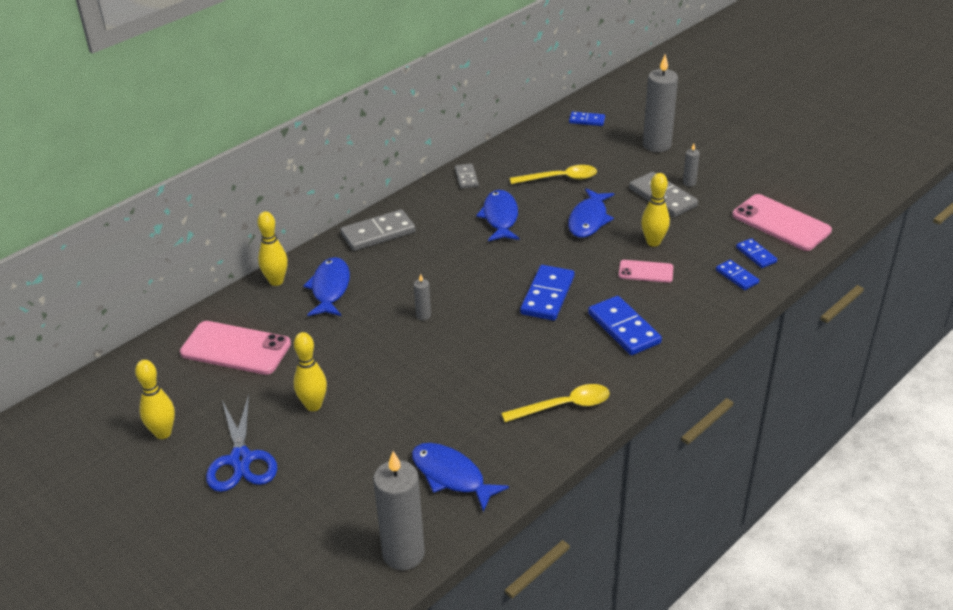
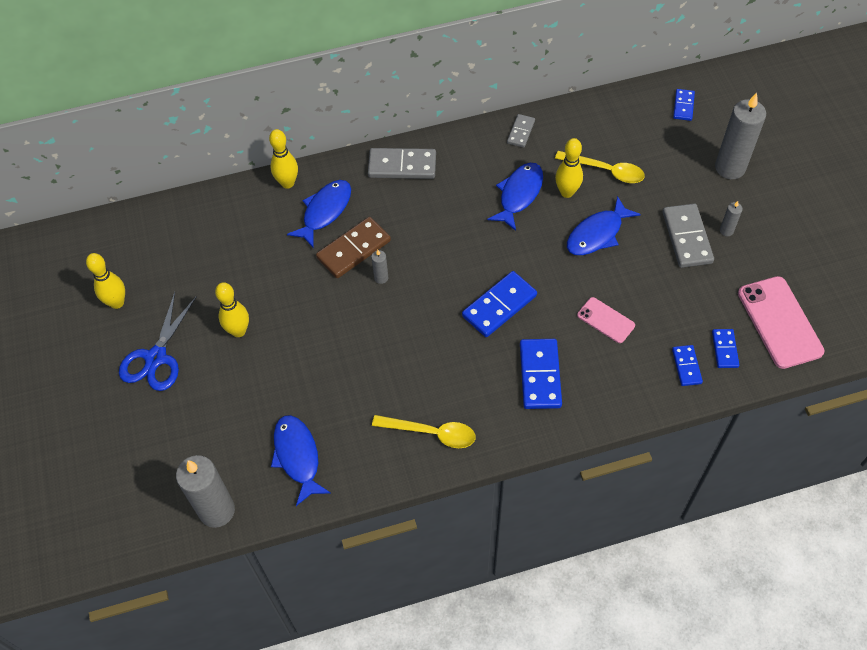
camera: 30 degrees right, 20 degrees up
(236, 348) = (215, 242): pink phone -> none
(380, 305) = (354, 249): none -> brown domino
(587, 120) = (683, 106): blue domino -> blue domino turned 60 degrees clockwise
(653, 242) = (638, 288): yellow bowling pin -> yellow bowling pin (567, 192)

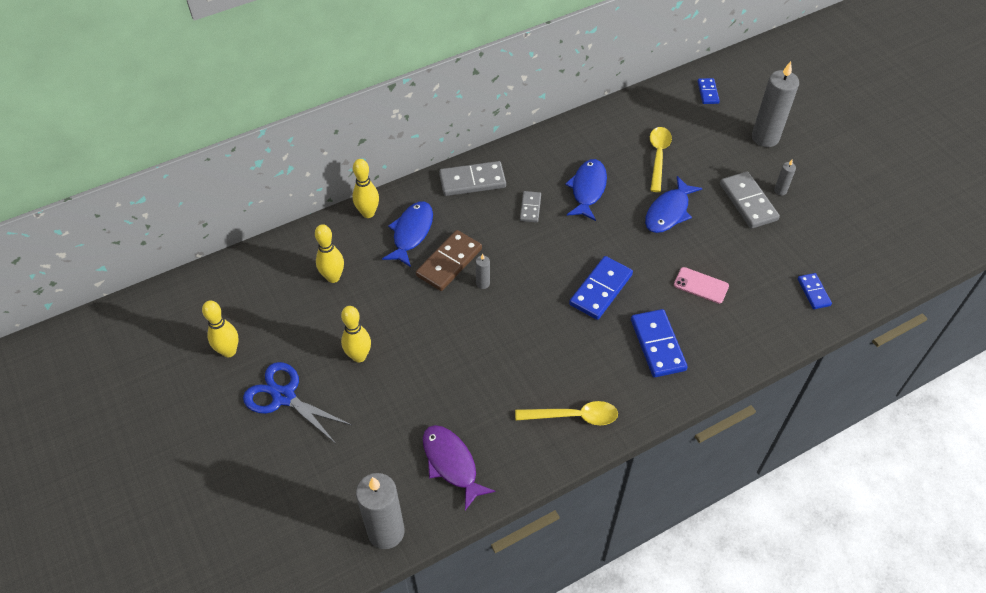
camera: 15 degrees left, 5 degrees down
(156, 358) = (283, 397): blue scissors -> blue scissors turned 120 degrees clockwise
(297, 457) = (451, 464): blue fish -> purple fish
(520, 132) = (572, 135): grey domino -> grey domino (530, 208)
(567, 192) = (630, 180): yellow bowling pin -> yellow bowling pin (333, 277)
(605, 170) = (658, 156): yellow spoon -> yellow spoon turned 90 degrees counterclockwise
(686, 366) = (785, 313): blue domino -> none
(779, 322) = (852, 260): pink phone -> none

